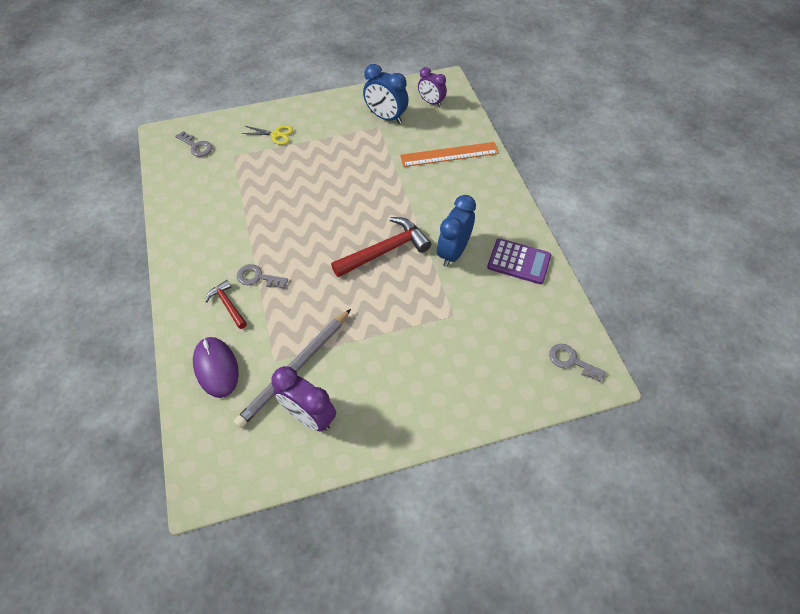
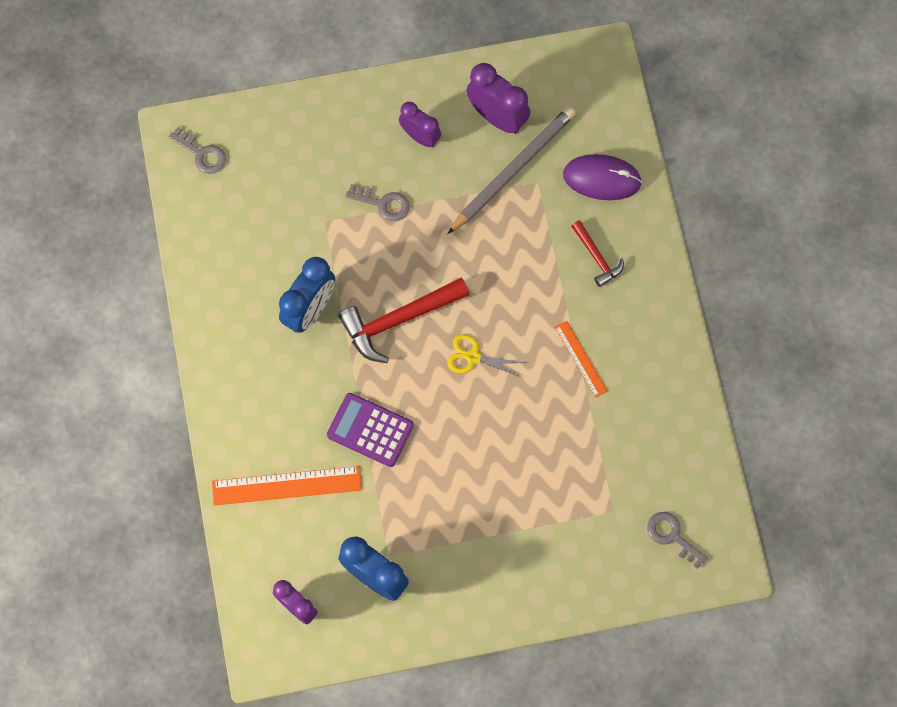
camera: 175 degrees left, 15 degrees up
(216, 368) = (601, 178): purple mouse -> purple mouse turned 60 degrees counterclockwise
(247, 236) = (581, 359): none -> orange ruler
(257, 277) = (563, 293): grey key -> grey key (383, 204)
(276, 135) = (550, 551): yellow scissors -> yellow scissors (473, 357)
(380, 392) = (420, 137): none -> purple clock
(519, 261) = (228, 289): purple calculator -> purple calculator (370, 430)

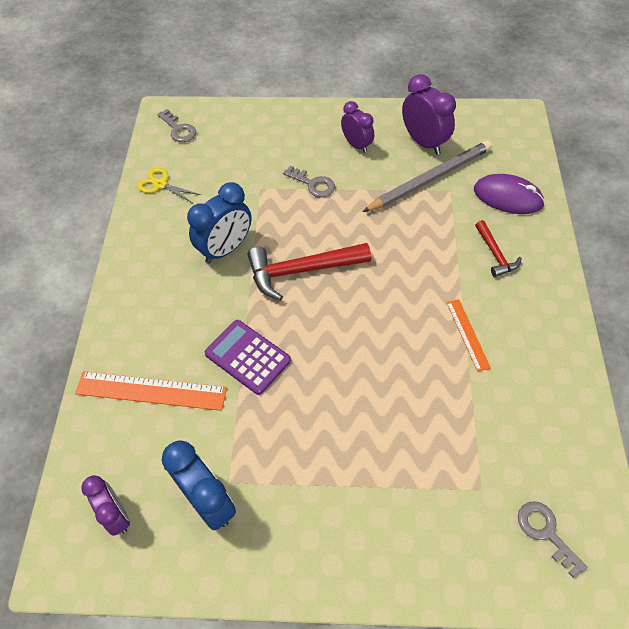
camera: 15 degrees right, 15 degrees down
(473, 357) = (363, 313): yellow scissors -> yellow scissors (160, 184)

